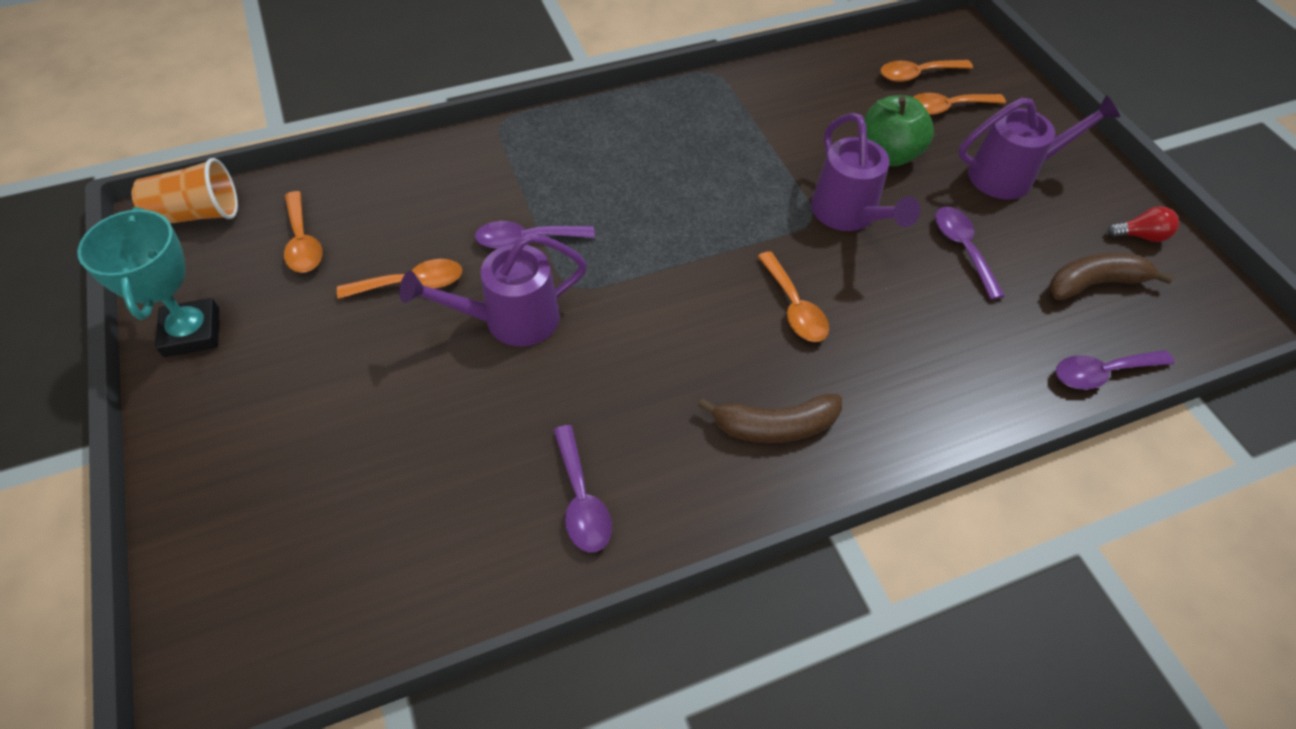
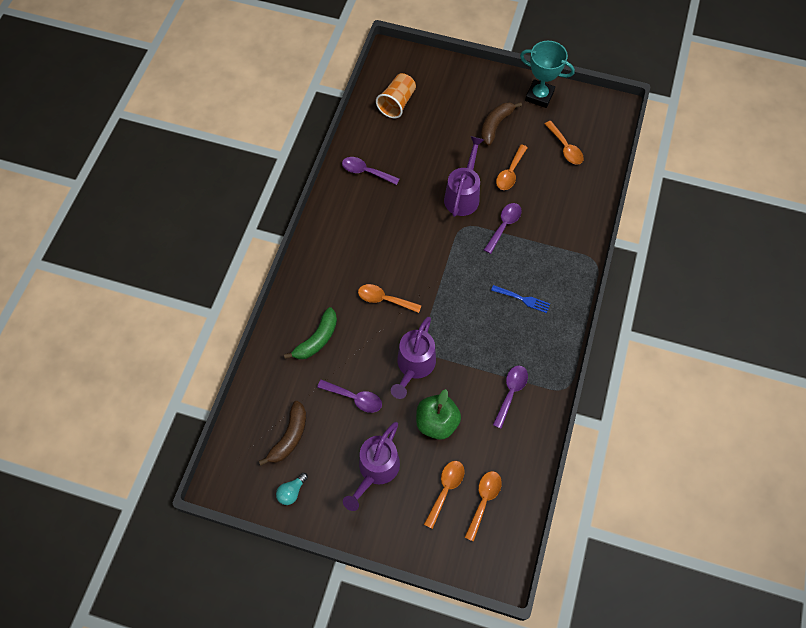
camera: 130 degrees right, 10 degrees up
(197, 214) = (611, 120): orange cup -> orange cup (397, 103)
(302, 242) = (565, 148): orange spoon -> orange spoon turned 135 degrees counterclockwise
(632, 161) = (522, 299): none -> blue fork
(774, 426) = (340, 249): brown banana -> brown banana (495, 125)
(848, 215) = (414, 366): purple watering can -> purple watering can turned 90 degrees counterclockwise
(945, 347) = (317, 339): none -> green banana
(1102, 373) = (253, 389): purple spoon -> purple spoon (511, 393)
(1140, 236) = (292, 492): red light bulb -> turquoise light bulb

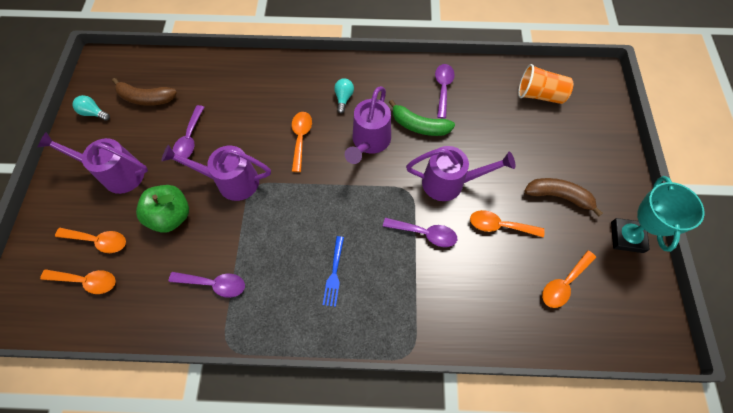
camera: 75 degrees right, 0 degrees up
(317, 339) = (246, 94): green banana -> green banana (419, 126)
(350, 254) = (343, 98): none -> turquoise light bulb
(405, 244) = (369, 142): none -> purple watering can

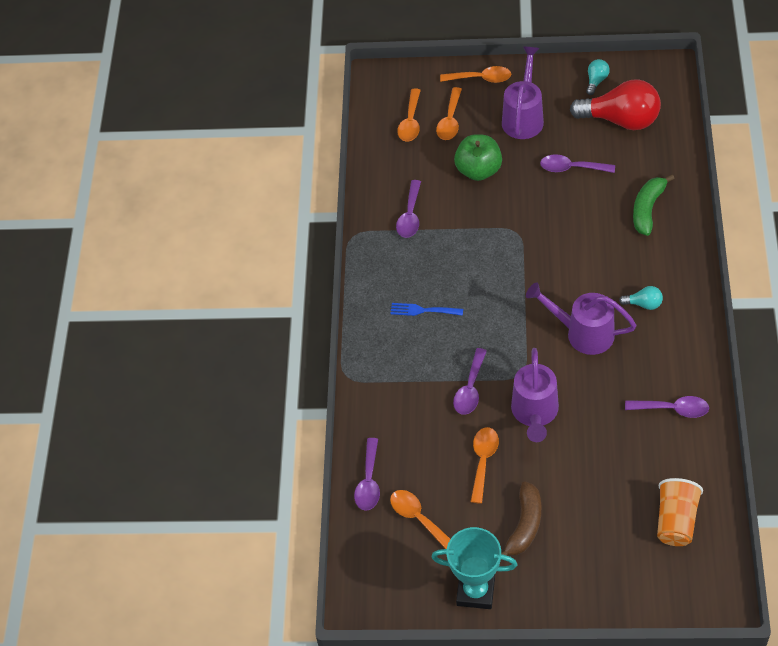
camera: 95 degrees right, 10 degrees down
(146, 98) = (621, 120): brown banana -> red light bulb
(231, 181) = (521, 212): purple watering can -> none
(301, 138) = (581, 267): orange spoon -> orange spoon (481, 78)
(419, 126) = (611, 383): green banana -> green banana (647, 209)
(530, 330) = (369, 481): none -> purple spoon

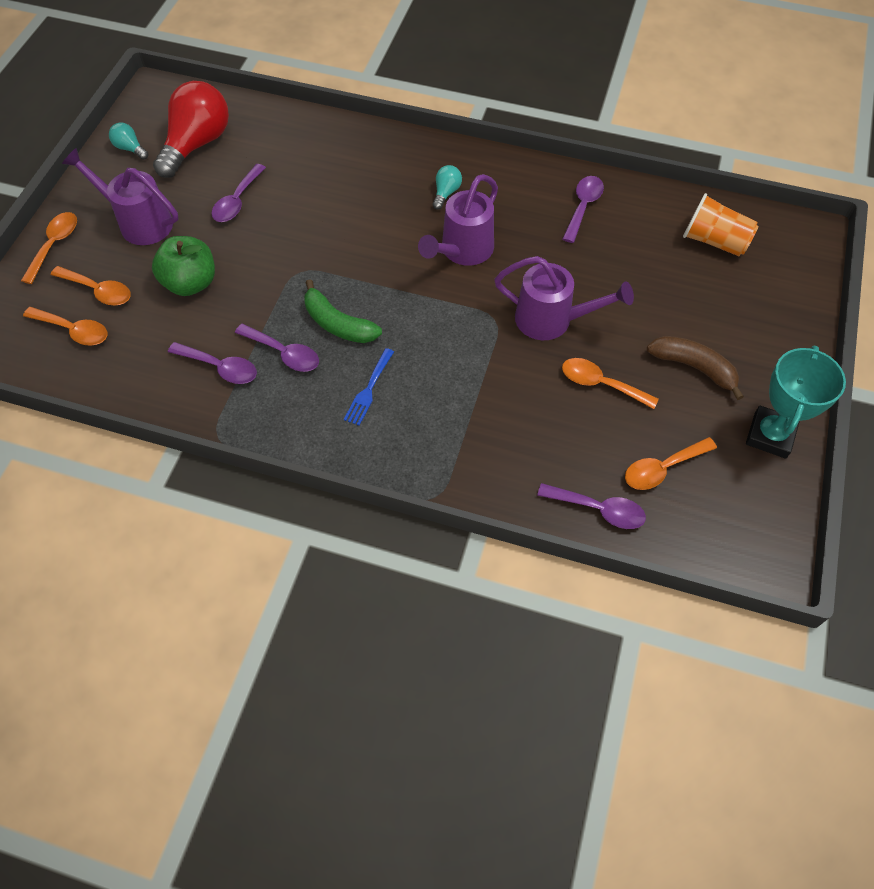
camera: 80 degrees left, 5 degrees up
(470, 388) = (498, 371): purple spoon -> purple spoon (283, 353)
(647, 209) = (327, 156): green banana -> green banana (338, 324)

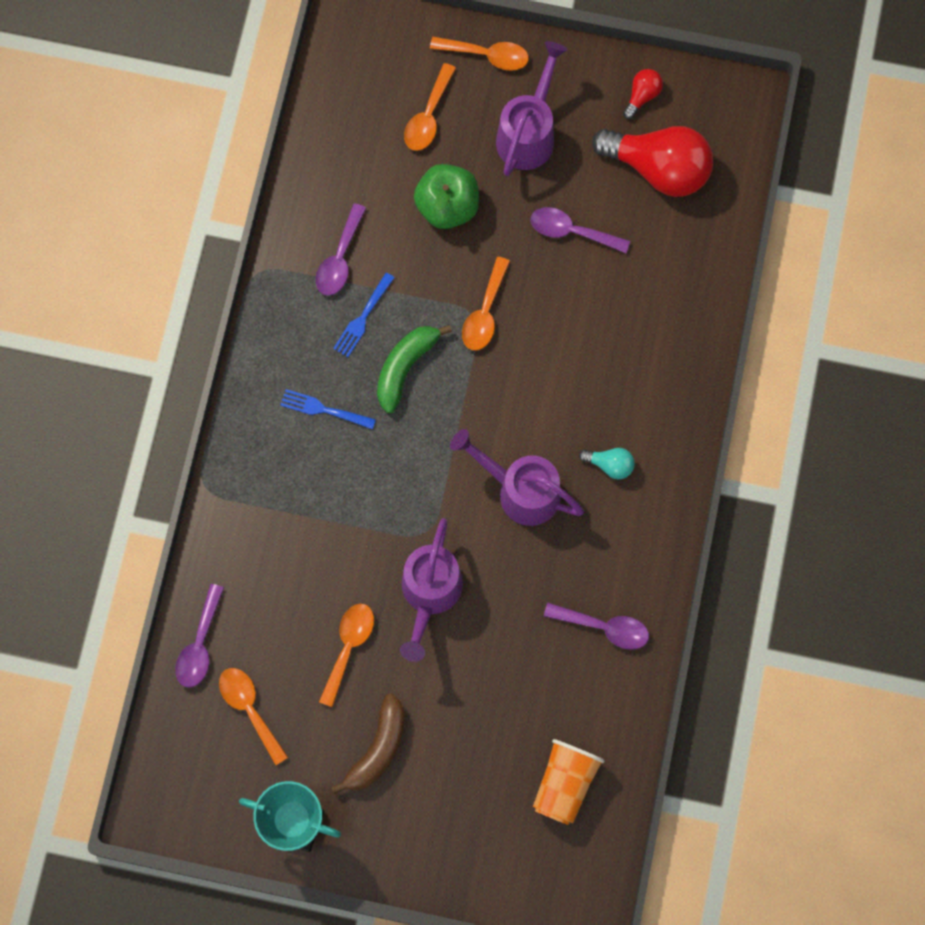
camera: 85 degrees right, 15 degrees up
(73, 330) = (374, 106): orange spoon -> orange spoon (485, 312)
(130, 148) = (642, 96): turquoise light bulb -> red light bulb
(283, 353) = (362, 318): purple spoon -> blue fork

